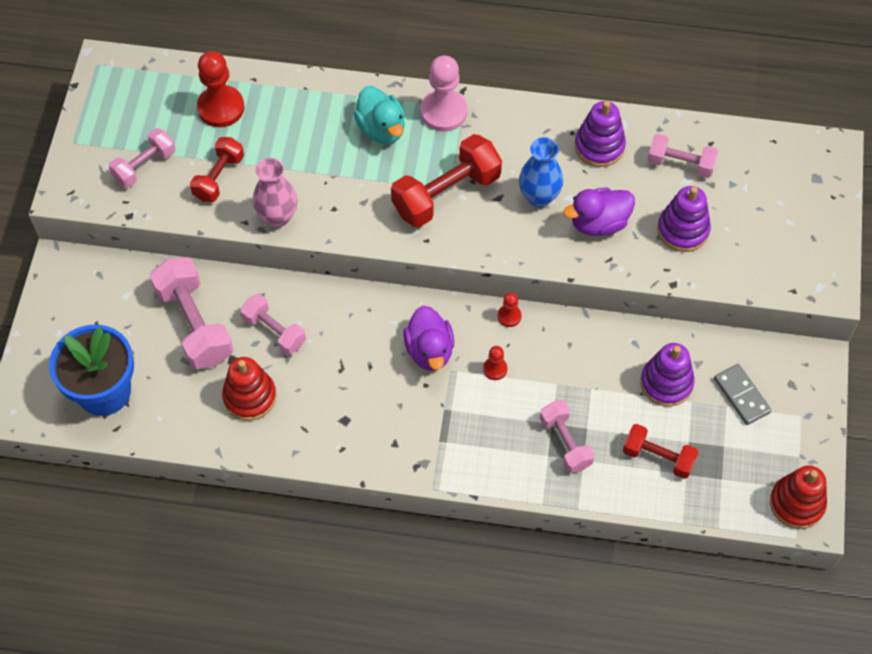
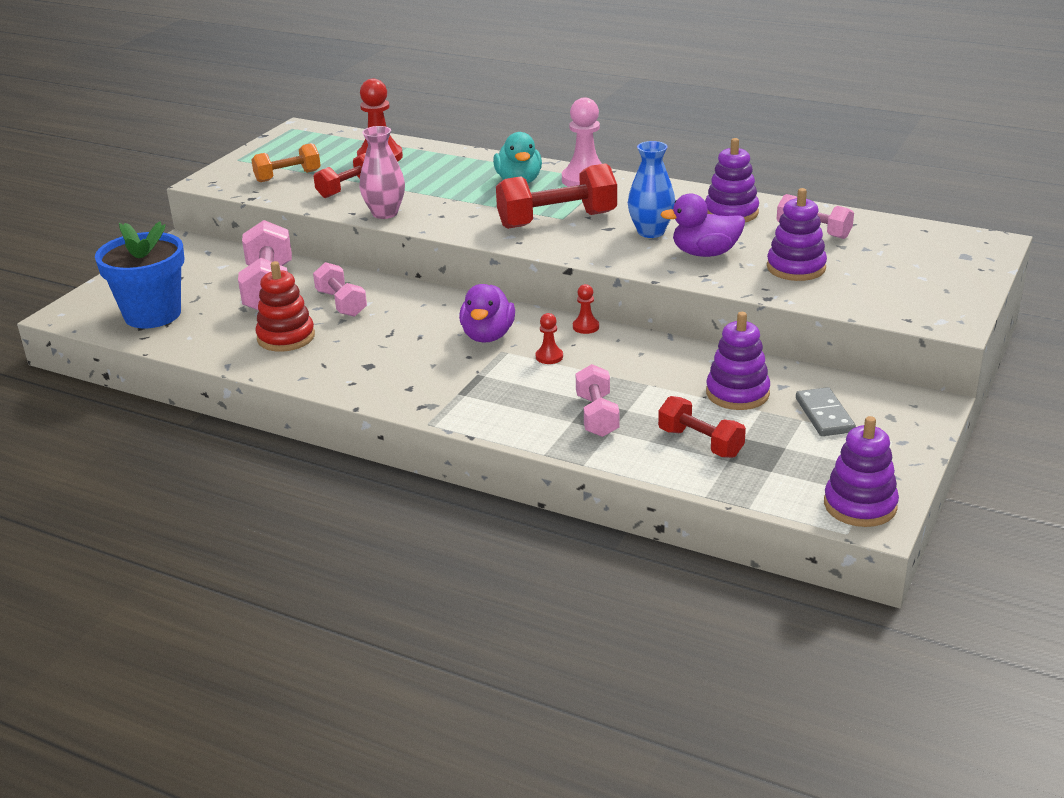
camera: 20 degrees right, 30 degrees down
(144, 166) = (288, 176): pink dumbbell -> orange dumbbell
(796, 503) = (860, 505): red stacking toy -> purple stacking toy

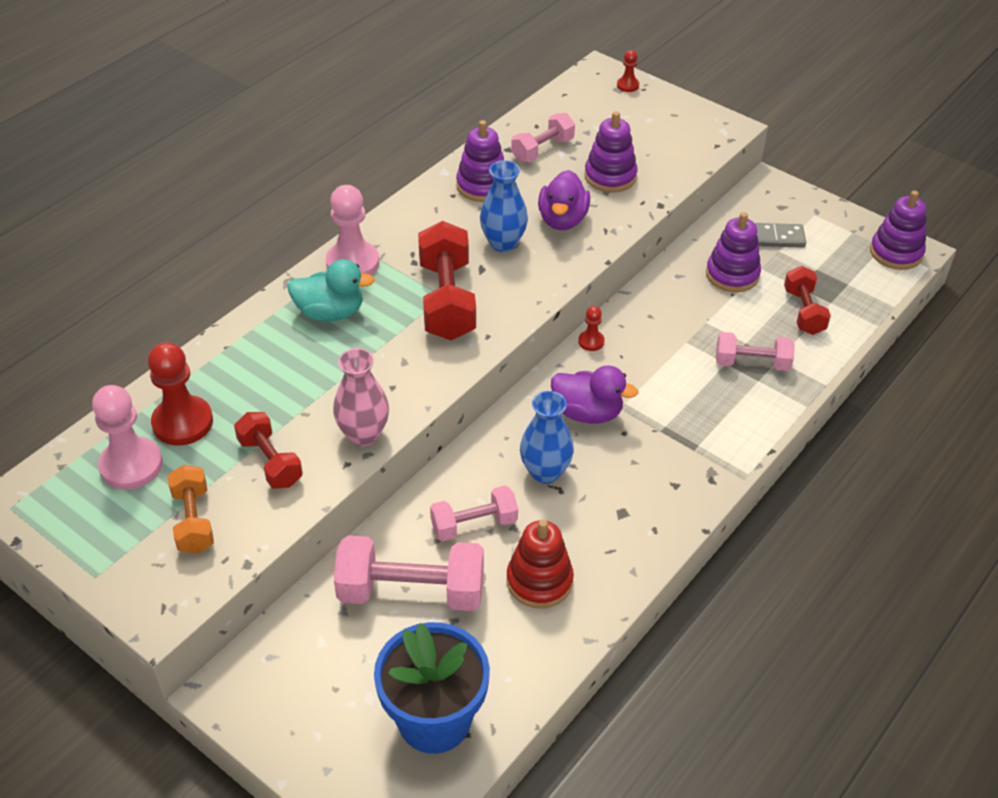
camera: 80 degrees left, 15 degrees up
(335, 150) = (131, 465): none -> pink pawn
(407, 325) = (545, 472): none -> blue vase
(549, 357) = (641, 376): red pawn -> red pawn (627, 85)
(700, 443) = (803, 312): red dumbbell -> red dumbbell turned 60 degrees counterclockwise

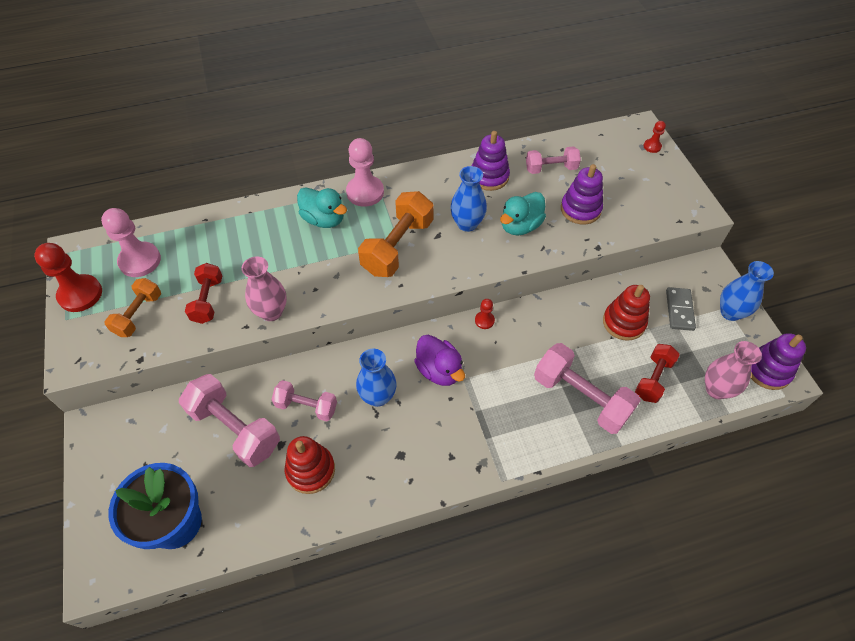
camera: 35 degrees right, 10 degrees up
(182, 422) = (187, 248): red pawn -> red pawn (80, 294)
(447, 300) = (397, 247): red dumbbell -> orange dumbbell
(562, 220) = (520, 226): purple duck -> turquoise duck
(732, 275) = (623, 322): purple stacking toy -> red stacking toy
(752, 363) = (581, 397): pink dumbbell -> pink dumbbell, size x1.64
(774, 238) = (679, 310): grey domino -> grey domino turned 60 degrees clockwise
(821, 217) = (730, 312): none -> blue vase
(866, 292) = (716, 389): none -> pink vase

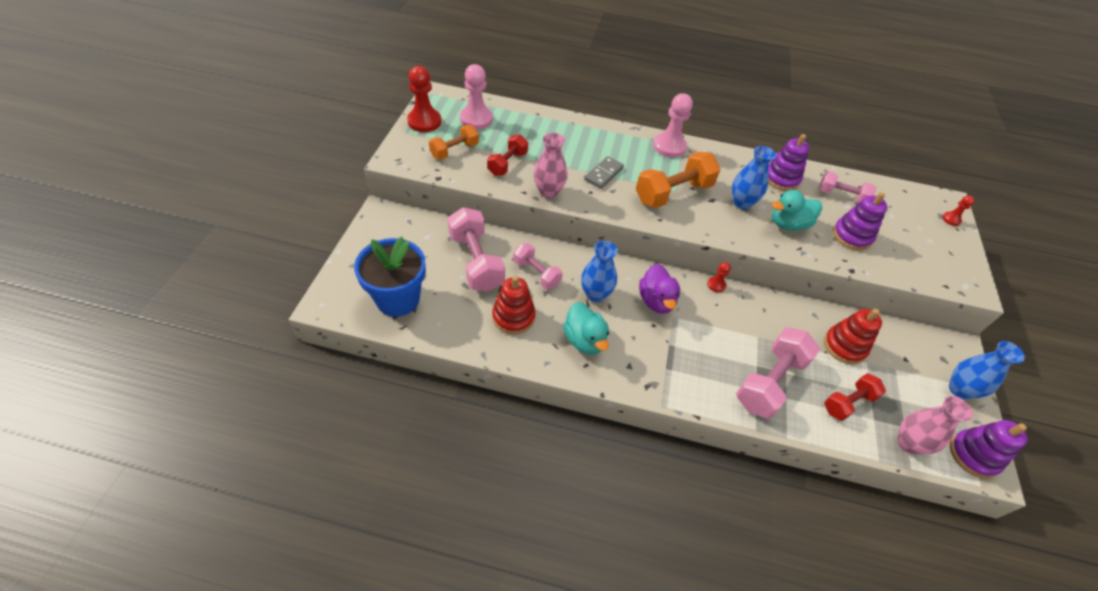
camera: 25 degrees right, 5 degrees down
(324, 219) = (625, 150): turquoise duck -> turquoise duck (584, 340)
(581, 397) = (769, 382): pink dumbbell -> pink dumbbell turned 60 degrees clockwise
(679, 310) = (906, 363): grey domino -> grey domino (603, 174)

